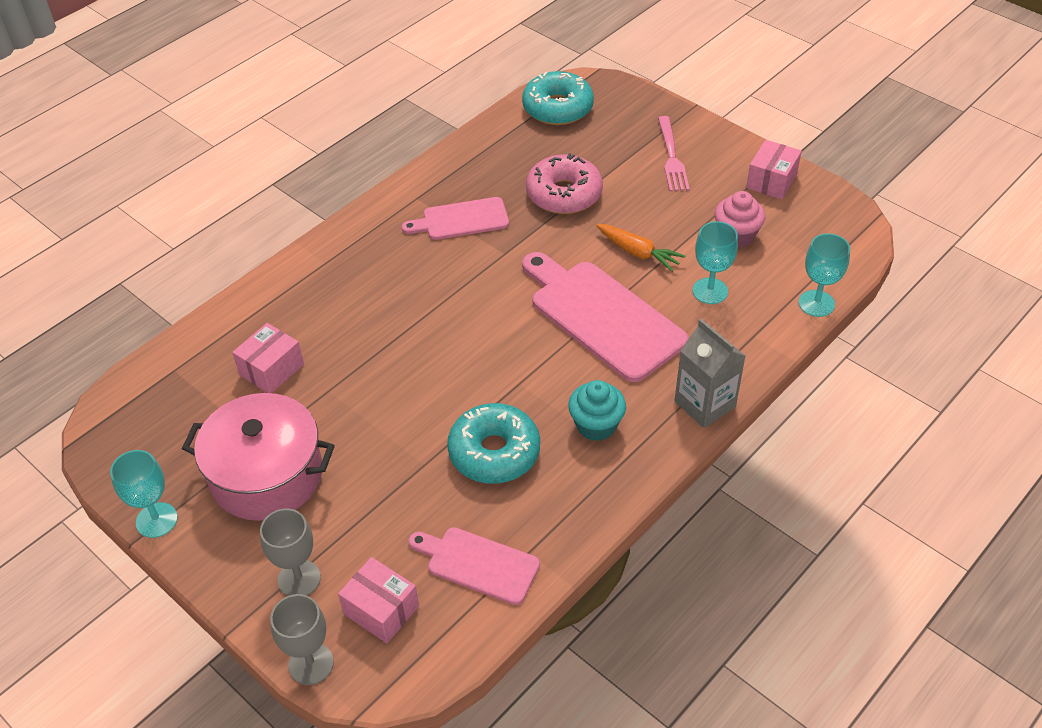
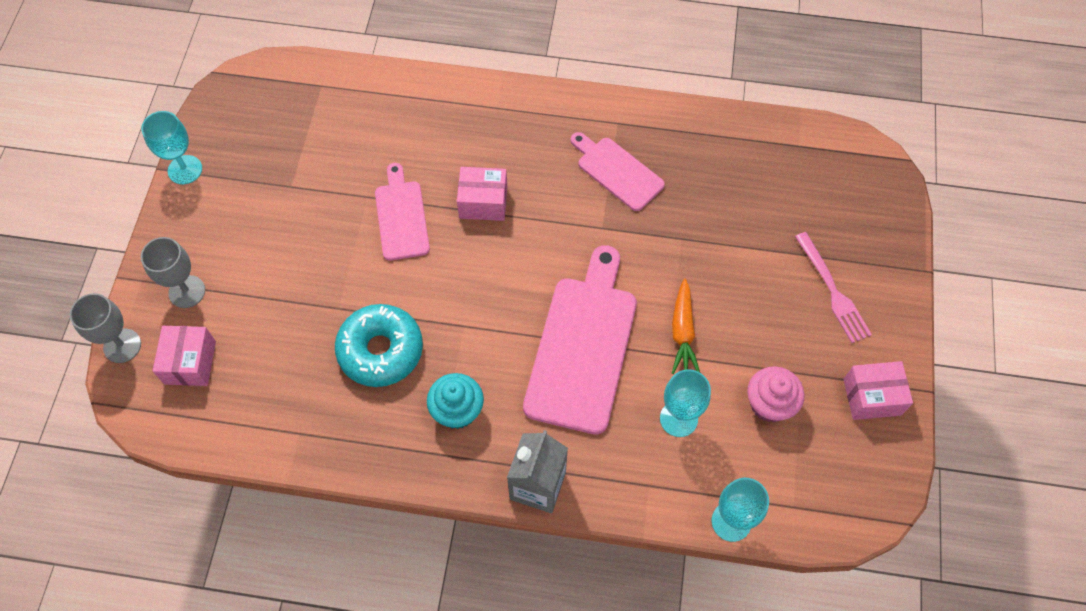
camera: 55 degrees right, 15 degrees up
(267, 475) = (264, 210): pink pot -> none
(271, 370) = (362, 146): pink box -> pink box (483, 202)
(478, 564) = (267, 403): pink cutting board -> pink cutting board (401, 216)
(557, 108) = (822, 159): turquoise donut -> none
(564, 194) = (711, 230): pink donut -> none
(672, 157) = (833, 291): pink fork -> pink fork turned 75 degrees counterclockwise

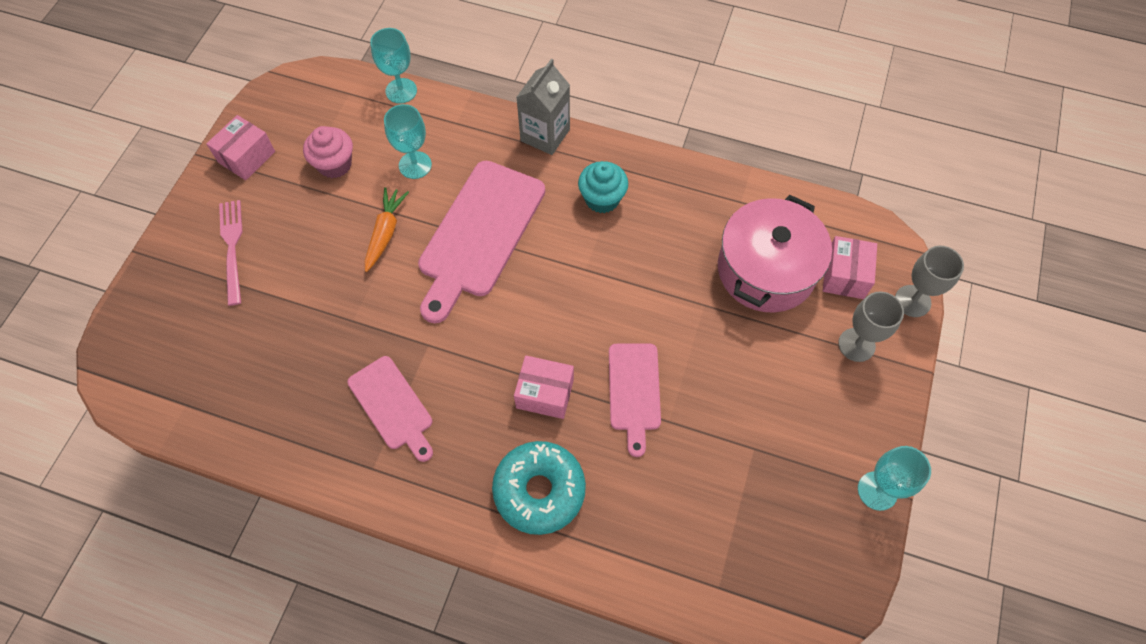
camera: 170 degrees left, 0 degrees up
(274, 355) = (766, 270): none -> pink pot
(380, 350) = (665, 259): turquoise donut -> turquoise donut (539, 490)
(872, 397) = (247, 157): pink box -> pink box turned 60 degrees counterclockwise

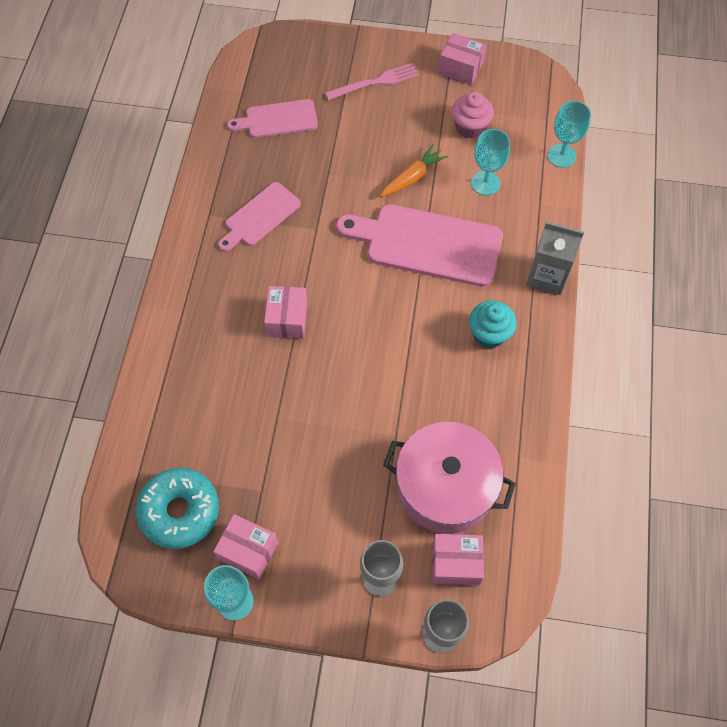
camera: 80 degrees right, 0 degrees up
(385, 232) = (413, 177): orange carrot -> orange carrot turned 45 degrees counterclockwise
(539, 490) = (204, 329): turquoise donut -> turquoise donut (180, 511)
(634, 391) = (300, 387): pink cutting board -> pink cutting board (278, 120)
(822, 470) = (248, 550): none -> pink box

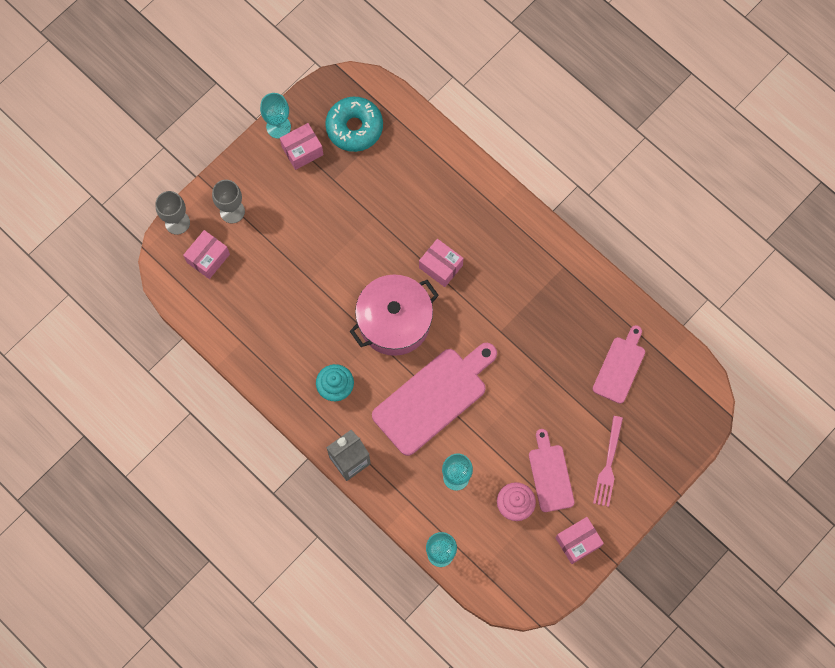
camera: 125 degrees right, 10 degrees up
(260, 216) = (537, 300): pink cutting board -> pink cutting board (550, 475)
(413, 177) = (498, 428): orange carrot -> none
(445, 487) = (256, 285): pink pot -> pink pot (394, 321)

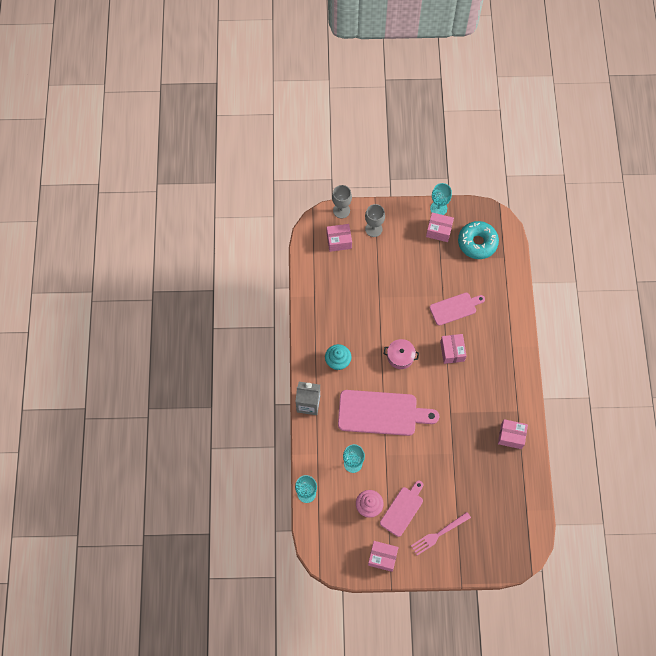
camera: 45 degrees right, 5 degrees down
(394, 321) = (400, 357): pink pot -> pink pot, size x0.53
(582, 298) = (511, 436): none -> pink box
(620, 367) = (496, 490): pink cutting board -> pink cutting board (455, 308)

